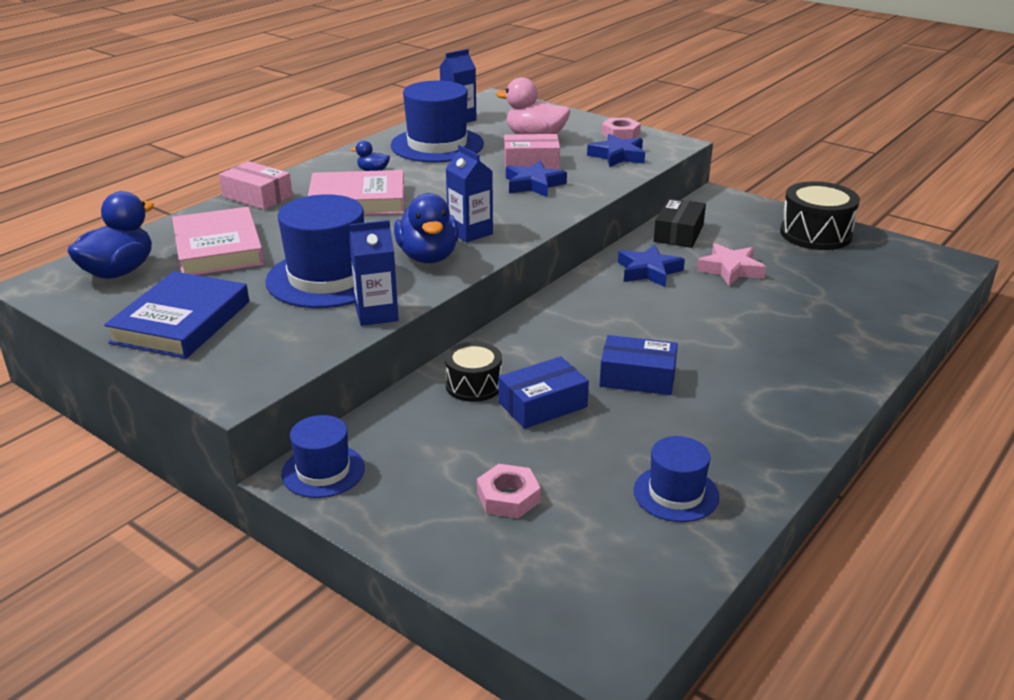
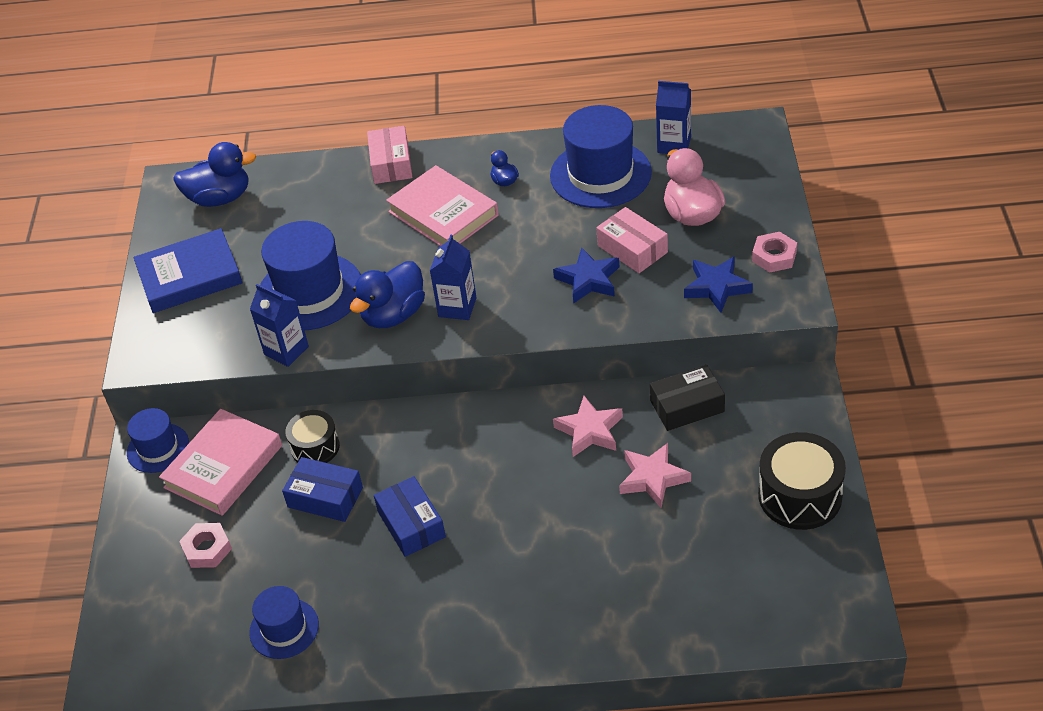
camera: 55 degrees right, 15 degrees up
(218, 249) = (295, 212): pink book -> pink book (223, 466)
(648, 271) = (589, 431): blue star -> pink star

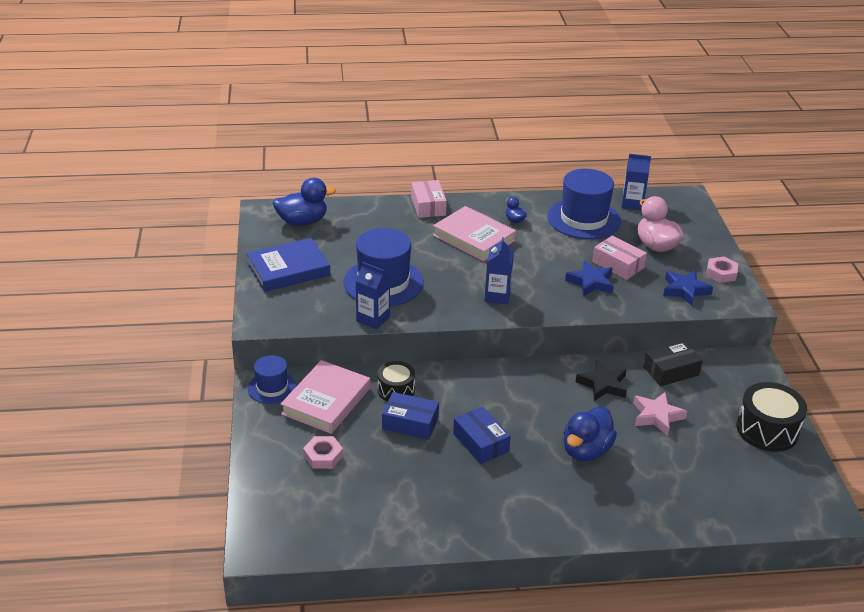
camera: 10 degrees left, 10 degrees down
(284, 628) = (394, 511): blue hat -> none
(393, 315) = (450, 299): blue duck -> blue duck (586, 450)
(589, 431) = (603, 384): pink star -> black star

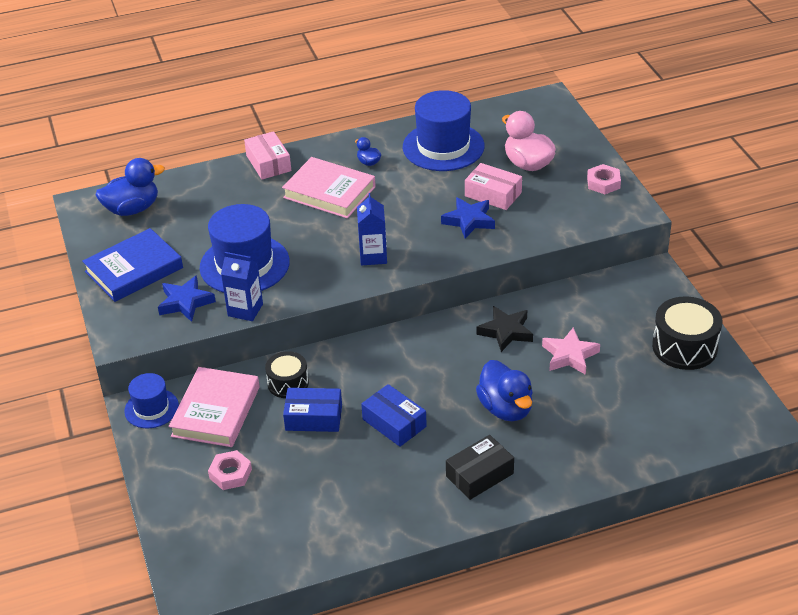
camera: 10 degrees left, 5 degrees up
(586, 450) = (506, 408): blue duck -> blue duck turned 45 degrees counterclockwise
(632, 204) = (491, 118): blue carton -> none
(671, 371) = (573, 302): black box -> black box (479, 475)
(685, 290) = (570, 210): blue star -> blue star (185, 302)

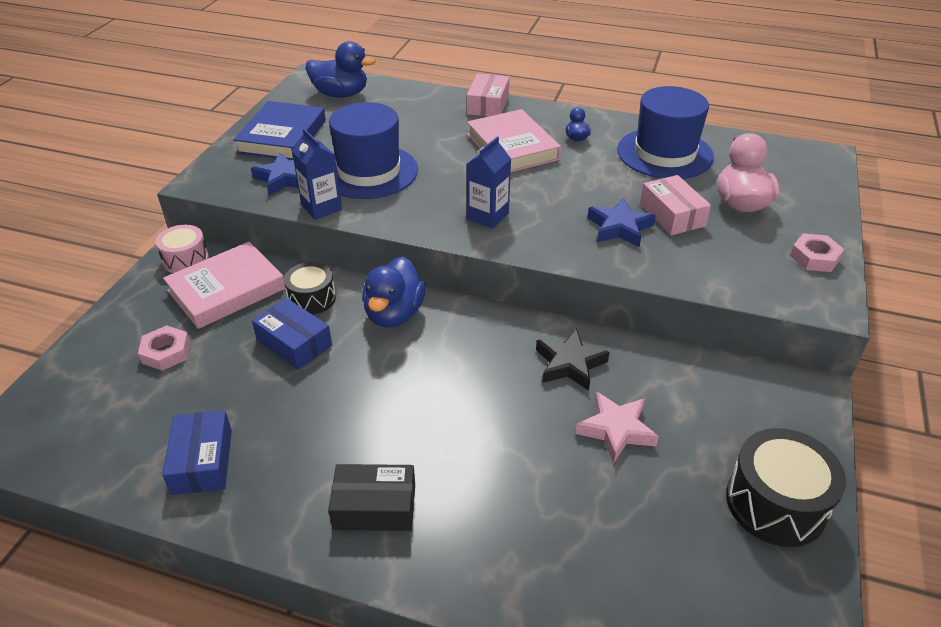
camera: 35 degrees right, 0 degrees up
(134, 270) = (282, 136): blue book -> blue book turned 75 degrees counterclockwise
(151, 408) = (185, 259): blue hat -> pink drum
(394, 423) = (356, 393): blue box -> blue box (202, 461)
(506, 408) = (483, 447): blue duck -> blue duck (394, 314)

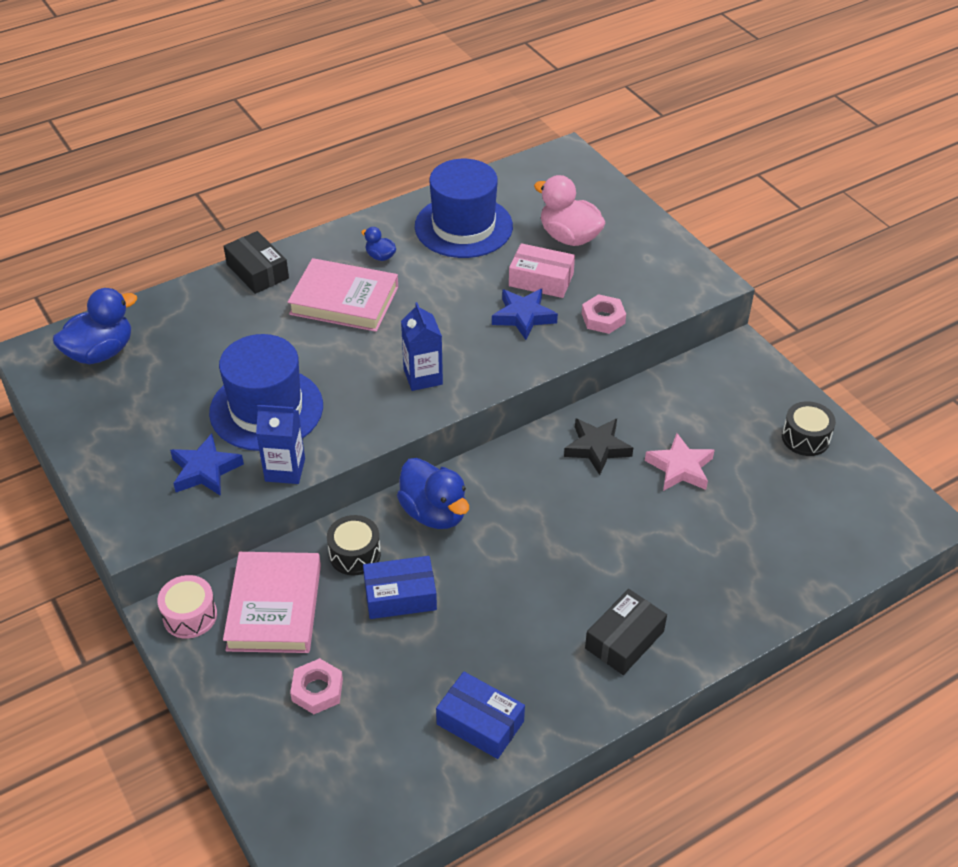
camera: 50 degrees left, 5 degrees up
(282, 136) = (125, 435): blue book -> none
(488, 105) = (257, 271): pink box -> black box
(775, 503) = (805, 438): black drum -> black drum, size x0.63
(814, 257) = (663, 251): pink nut -> pink nut (603, 318)

